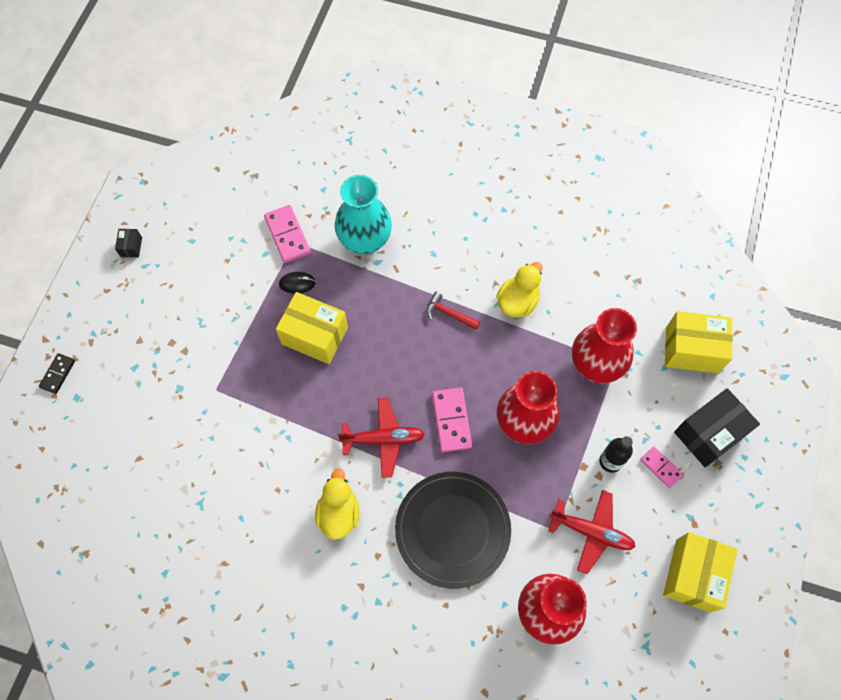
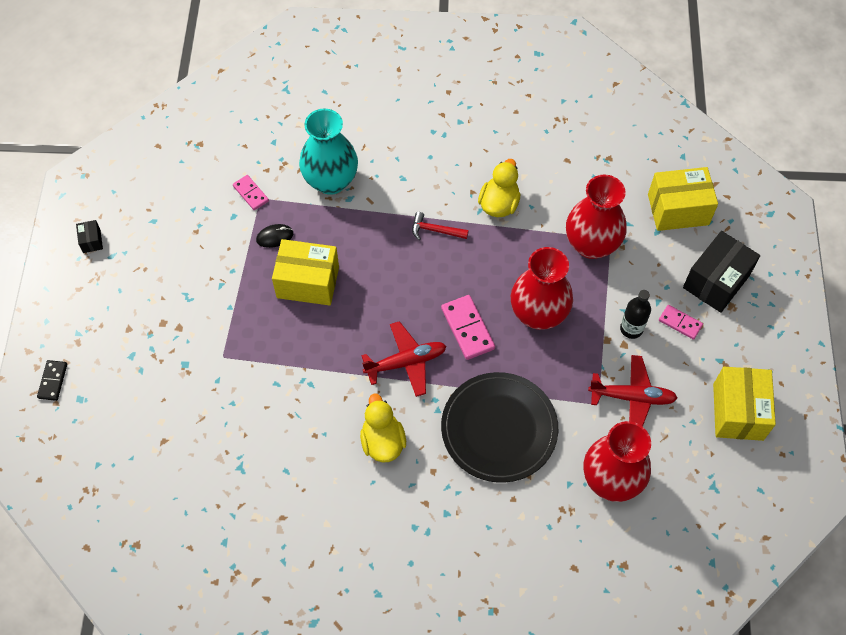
camera: 15 degrees left, 5 degrees down
(287, 235) = (251, 193): pink domino -> pink domino, size x0.63

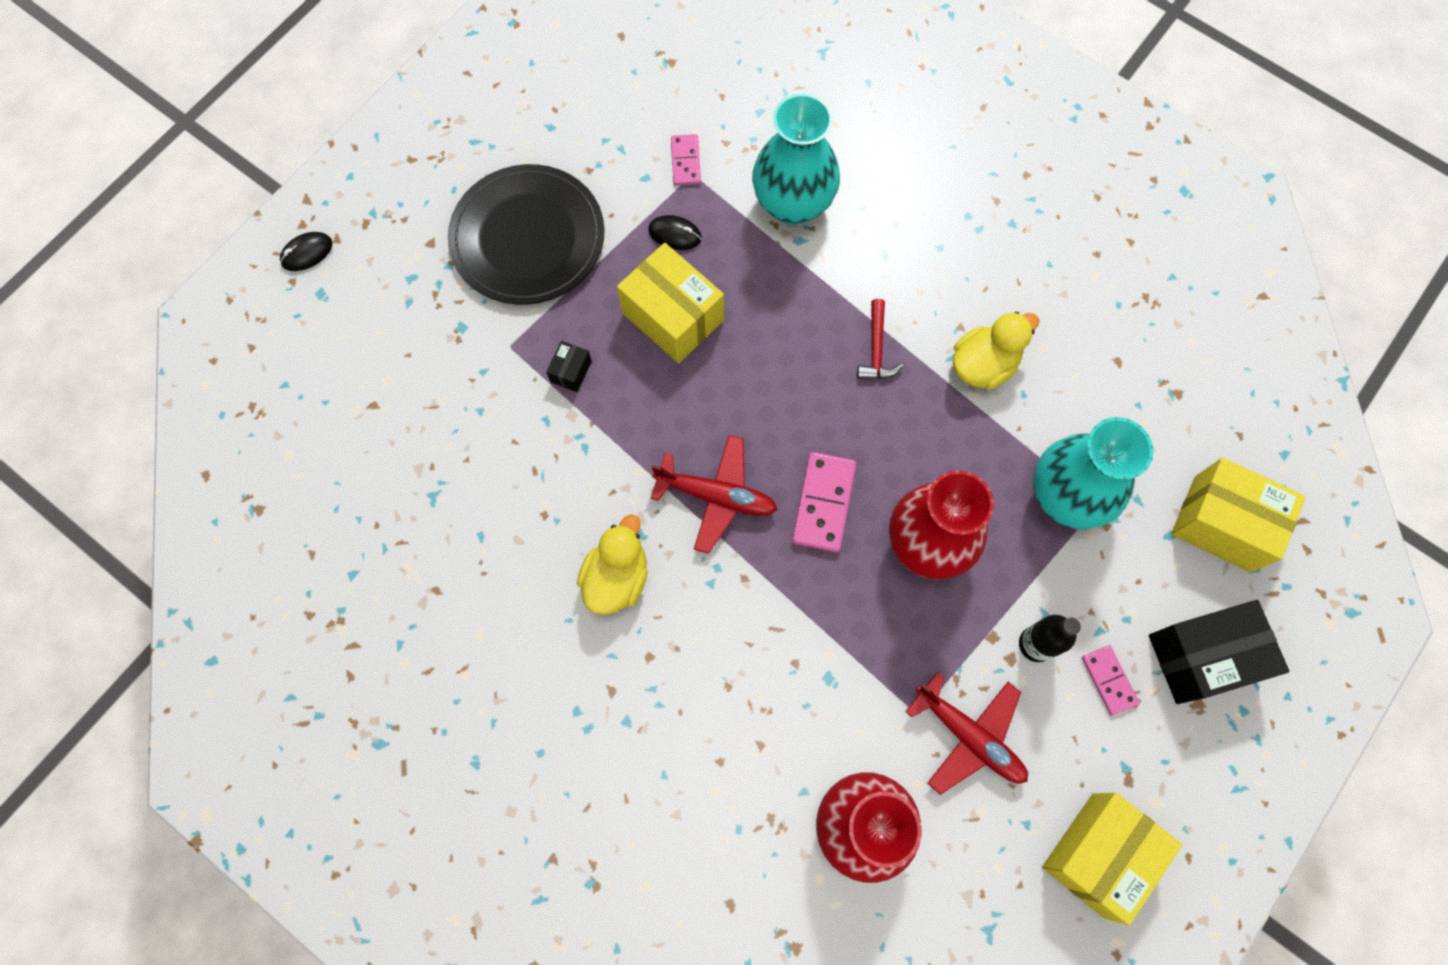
camera: 35 degrees right, 10 degrees up
(53, 381) = (307, 253): black domino -> black mouse
(91, 241) = (465, 109): black box -> black box (571, 371)
(435, 230) = (876, 349): red hammer -> red hammer turned 135 degrees counterclockwise
(499, 429) = (768, 659): black plate -> black plate (528, 238)
(591, 244) = (1066, 496): red vase -> turquoise vase

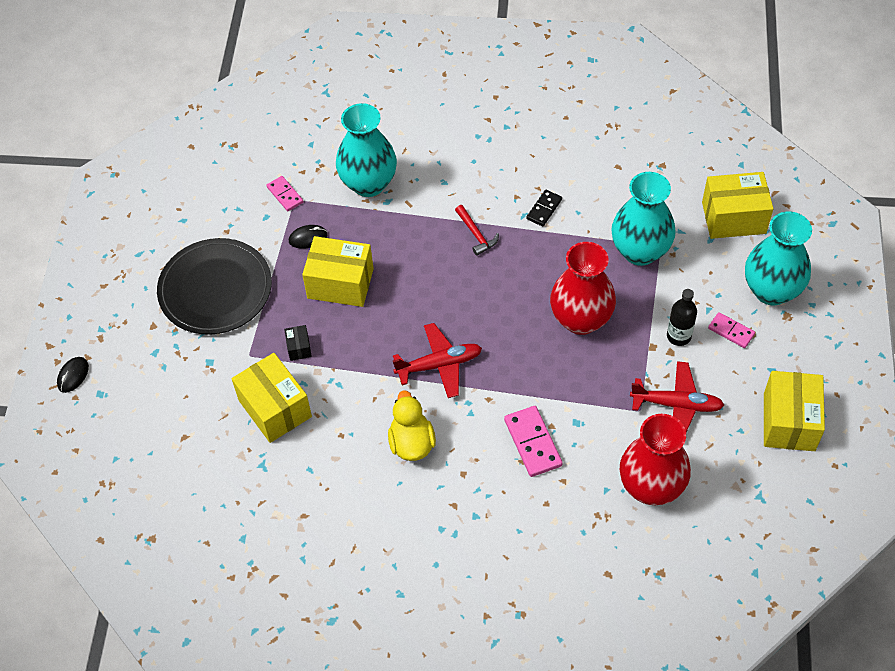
camera: 30 degrees left, 15 degrees down
(493, 433) = (275, 408): none -> yellow box
(824, 503) = (505, 332): pink domino -> pink domino (533, 442)
(983, 365) = (544, 209): yellow duck -> black domino
(1202, 657) = (771, 290): black box -> turquoise vase

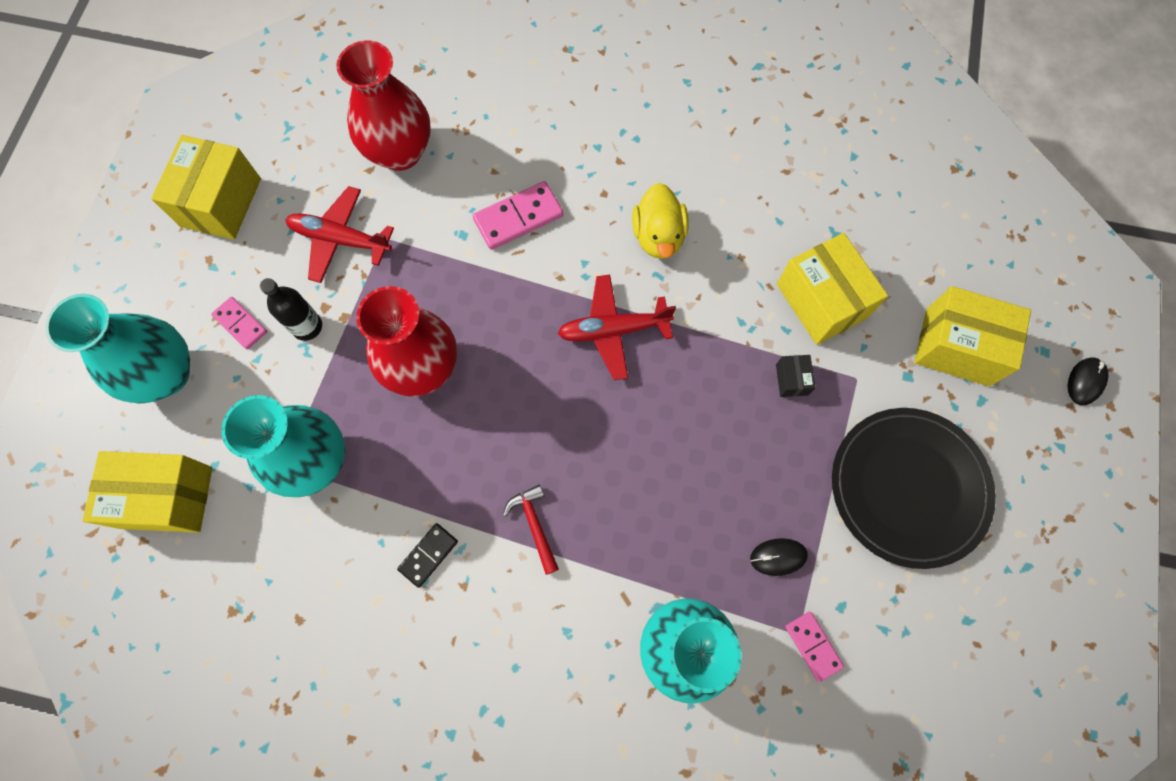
camera: 175 degrees left, 15 degrees up
(340, 283) = (733, 471): yellow box -> yellow box (957, 347)
(533, 442) = (518, 217): pink domino -> pink domino turned 75 degrees clockwise

